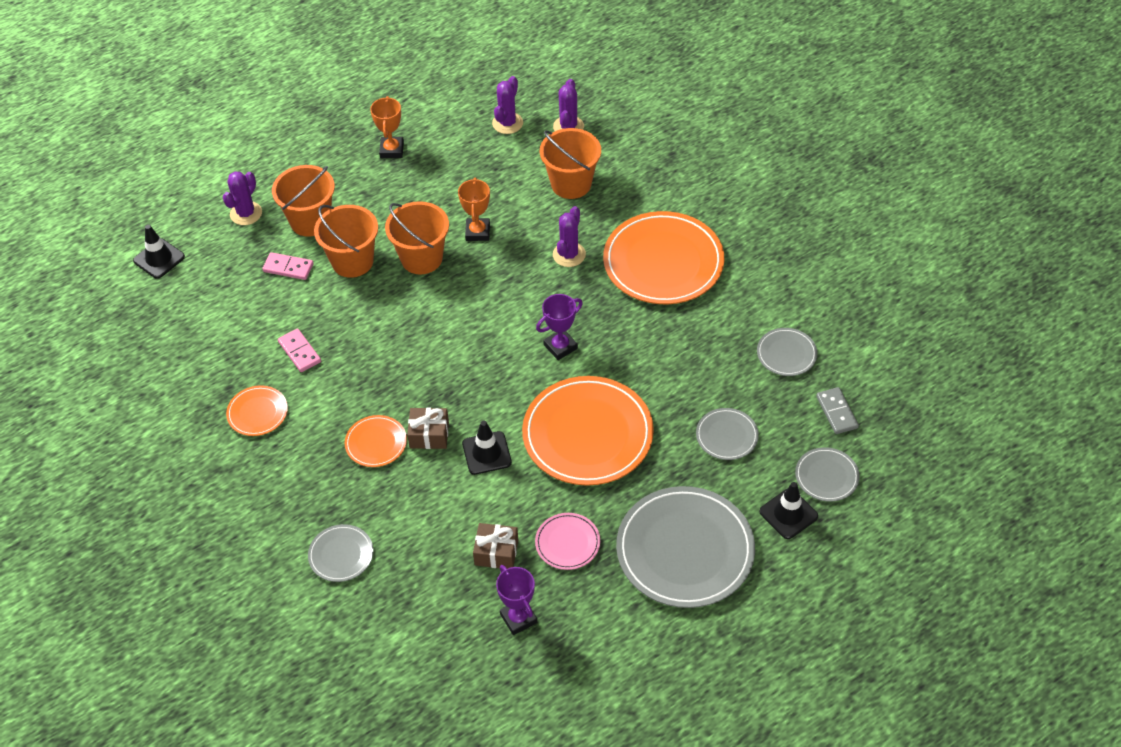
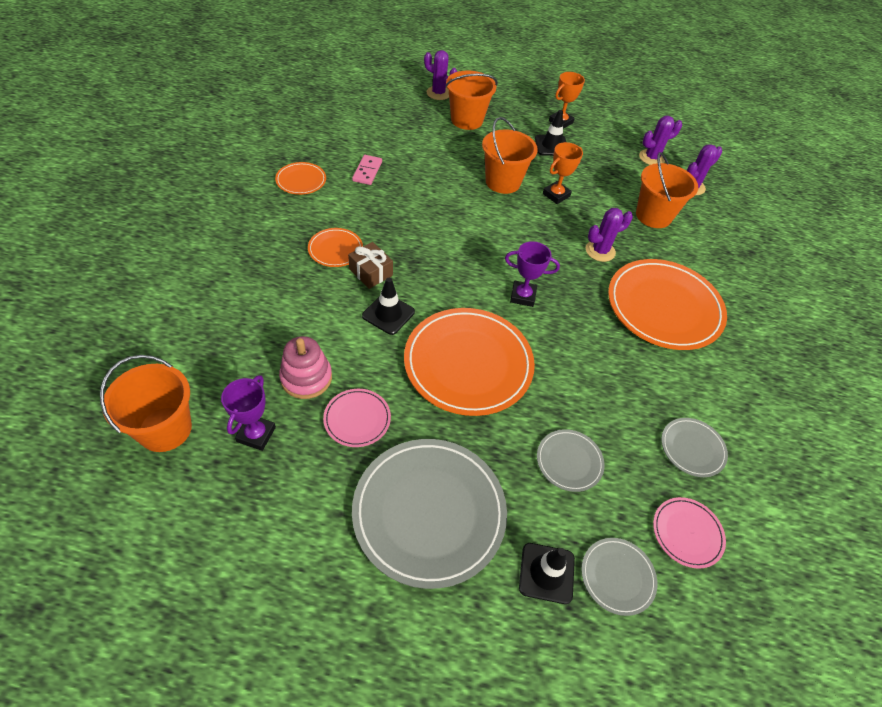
camera: 40 degrees right, 0 degrees up
(159, 259) = (366, 80): black traffic cone -> black traffic cone (551, 146)
(246, 213) = (438, 93): purple cactus -> purple cactus turned 45 degrees clockwise
(288, 268) = (422, 131): pink domino -> none
(341, 555) = (224, 289): grey plate -> none
(352, 261) = (461, 154): orange bucket -> orange bucket (165, 429)
(496, 552) = (306, 378): brown gift -> pink stacking toy
(836, 412) = (687, 533): grey domino -> pink plate

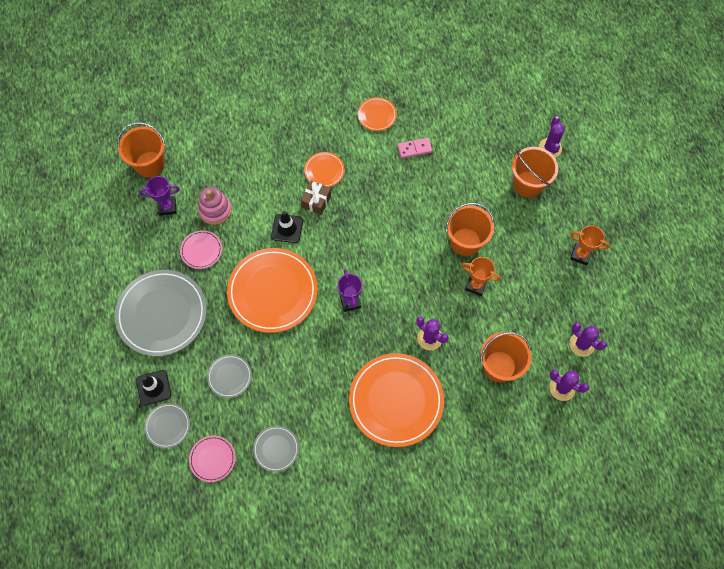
camera: 70 degrees right, 15 degrees up
(551, 146) = (539, 259): black traffic cone -> none

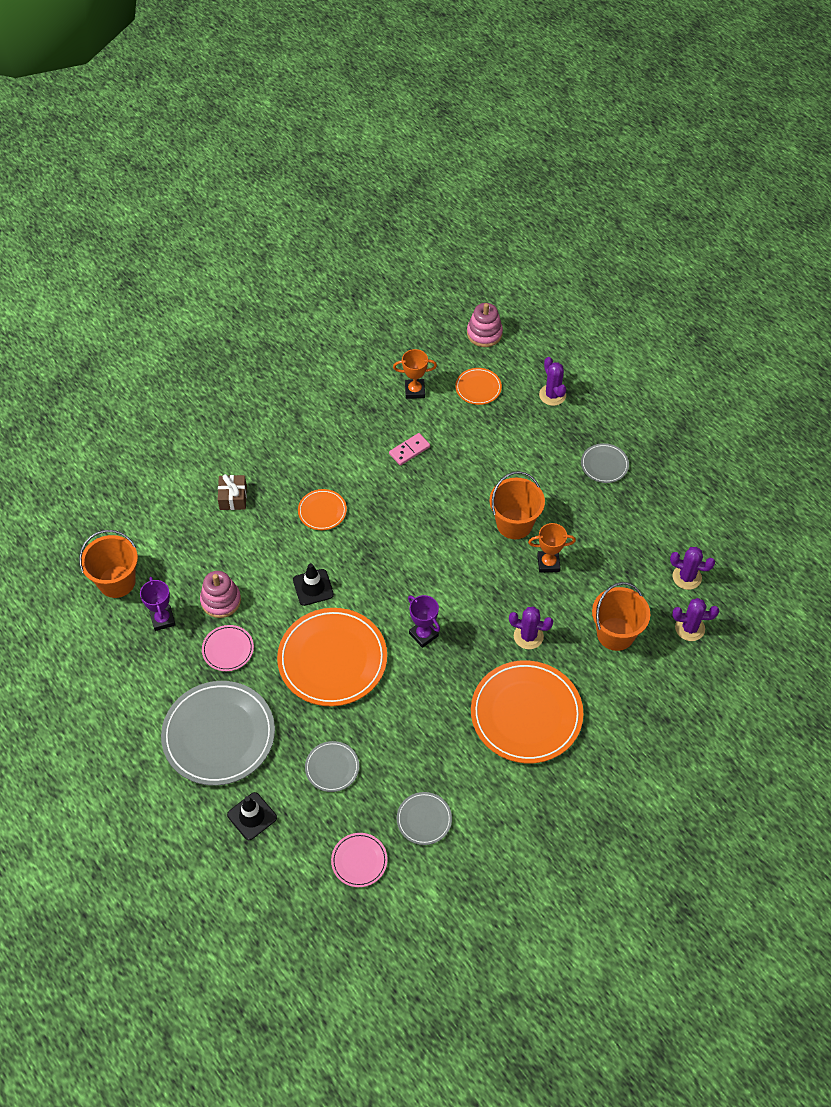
camera: 25 degrees left, 10 degrees down
(167, 207) = (163, 619): purple trophy -> purple trophy turned 75 degrees counterclockwise
(167, 426) = (290, 849): grey plate -> grey plate (604, 465)
(316, 201) = (330, 546): brown gift -> brown gift (233, 497)
(377, 115) = (349, 431): orange plate -> orange plate (478, 388)
(521, 76) = (484, 333): none -> pink stacking toy
(528, 184) = (549, 440): orange bucket -> none
(580, 255) = (639, 489): orange trophy -> orange trophy (414, 390)

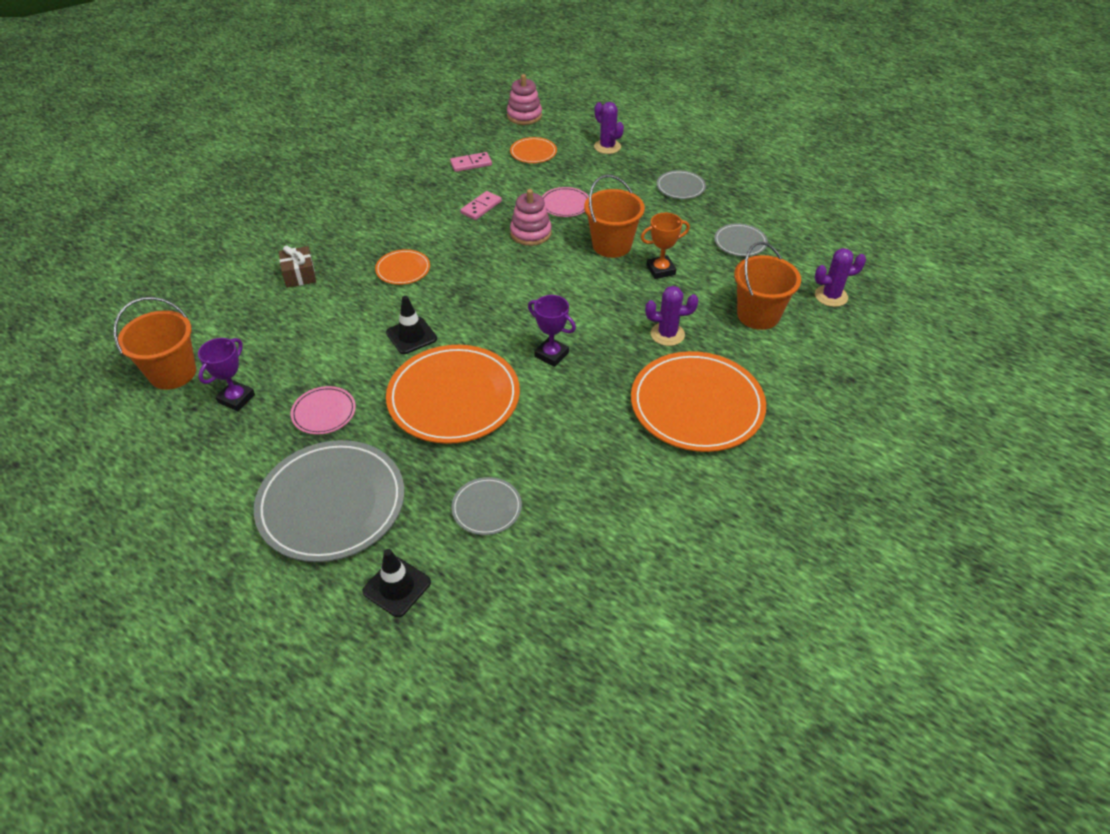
camera: 15 degrees left, 10 degrees down
(163, 619) = (236, 398): purple trophy -> purple trophy turned 60 degrees clockwise
(221, 600) = (305, 367): pink stacking toy -> pink stacking toy (530, 233)
(359, 861) = (555, 607): pink plate -> pink plate (565, 204)
(414, 390) = (471, 164): orange trophy -> pink domino
(424, 819) = (621, 539): grey plate -> grey plate (740, 242)
(687, 577) = (805, 256): purple cactus -> none

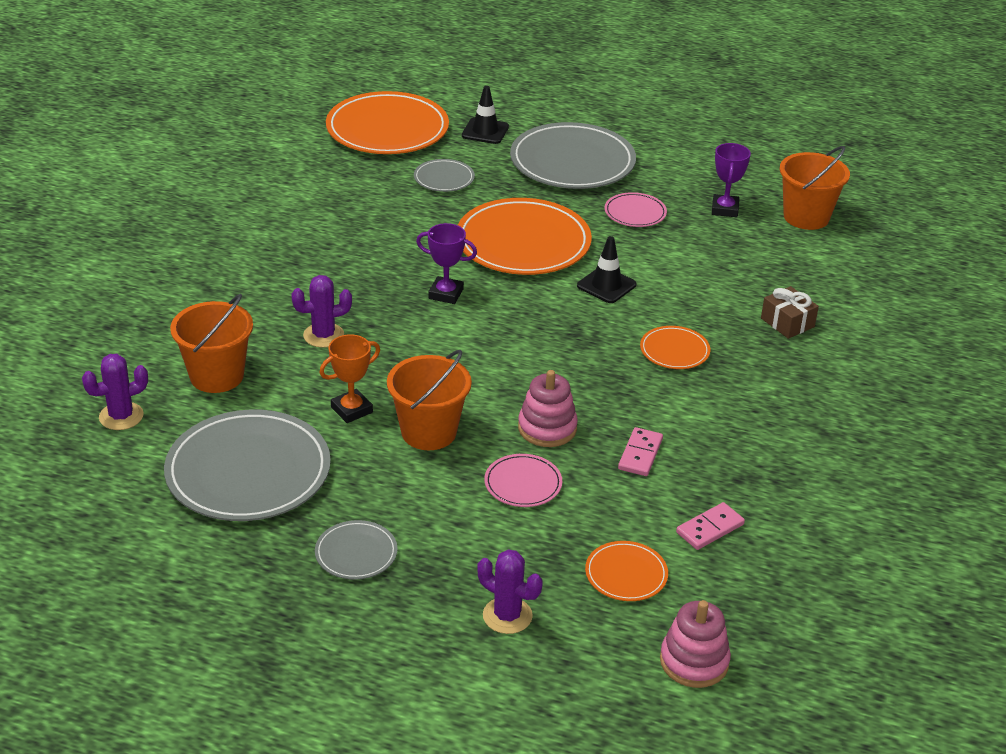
camera: 160 degrees right, 10 degrees down
(697, 405) = (277, 276): orange plate -> orange plate (387, 129)
(740, 242) = (248, 471): grey plate -> grey plate, size x2.10

